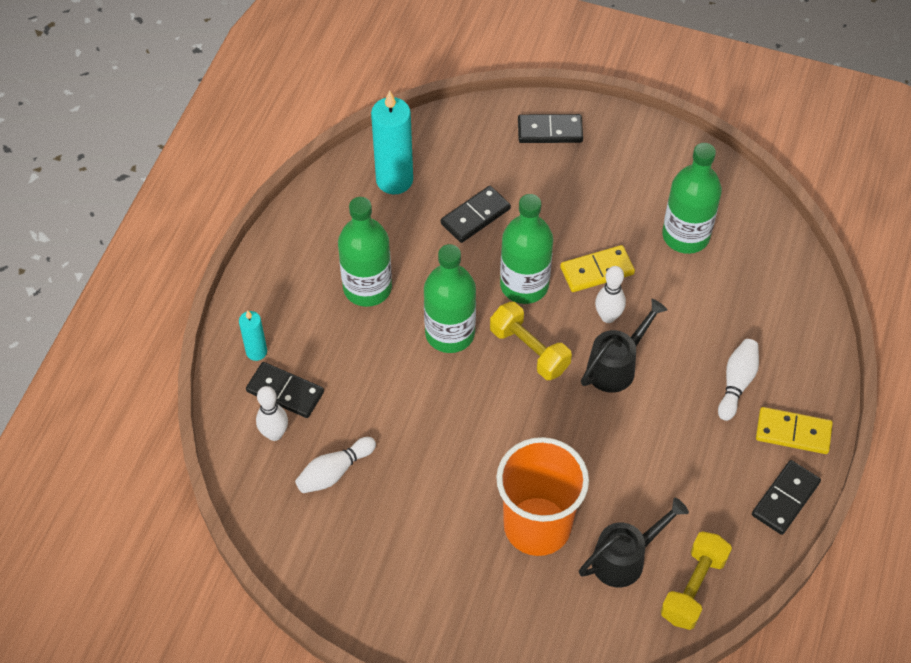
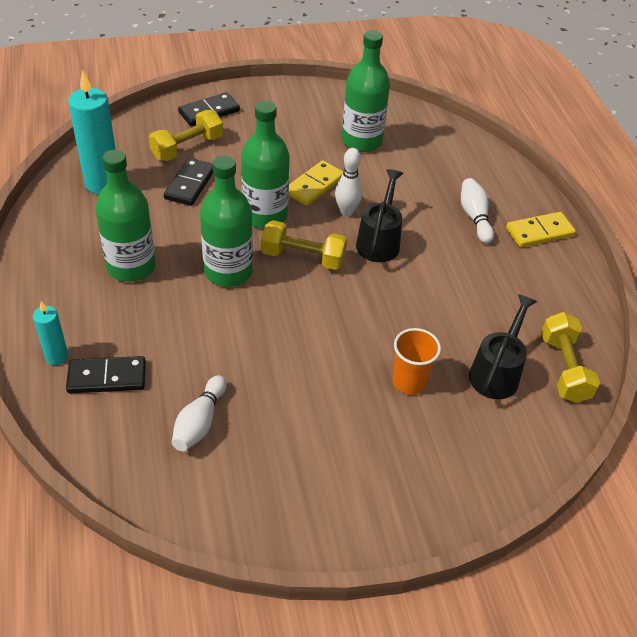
camera: 35 degrees left, 10 degrees down
(274, 434) = (119, 417): white bowling pin -> none
(500, 169) = (187, 148): none -> yellow dumbbell
(537, 526) = (409, 381): orange cup -> orange cup, size x0.52
(785, 499) = (572, 276): black domino -> none

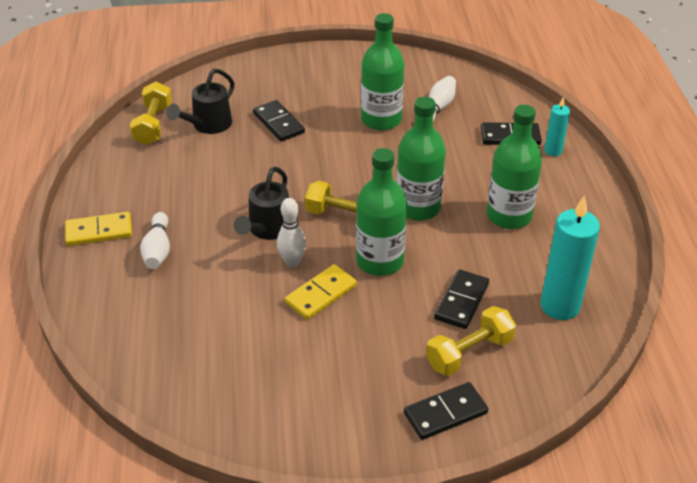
camera: 170 degrees left, 5 degrees down
(361, 141) = (249, 355): green bottle -> green bottle (381, 120)
(409, 381) = (278, 123): orange cup -> black domino

